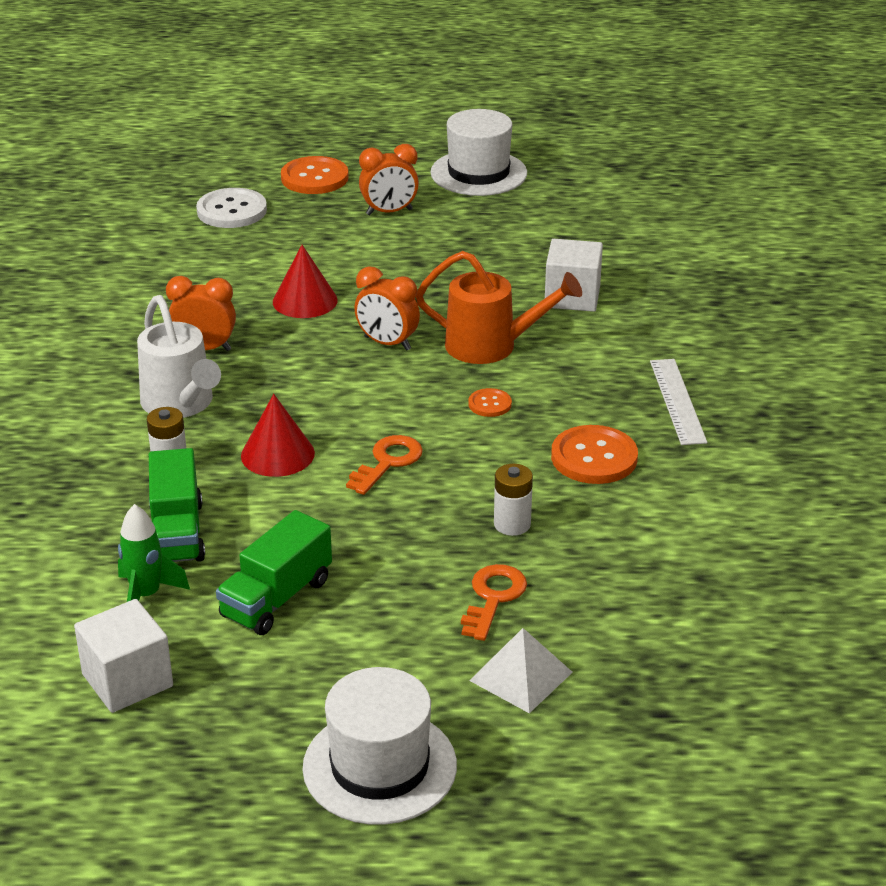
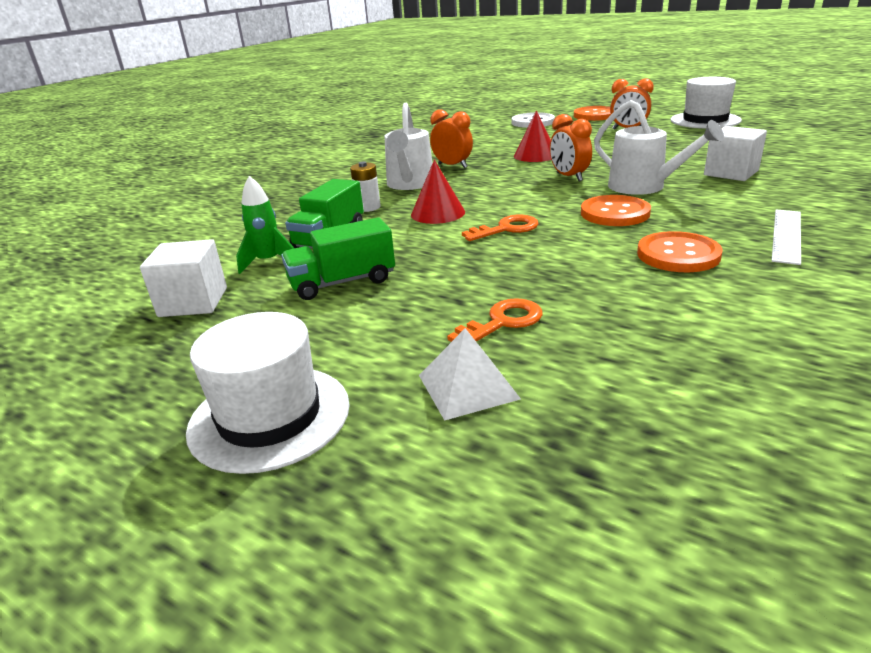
camera: 35 degrees right, 5 degrees down
(490, 404) = (615, 213): orange button -> orange button, size x1.91
(492, 346) = (644, 187): orange watering can -> white watering can
(512, 524) = (567, 280): white battery -> none

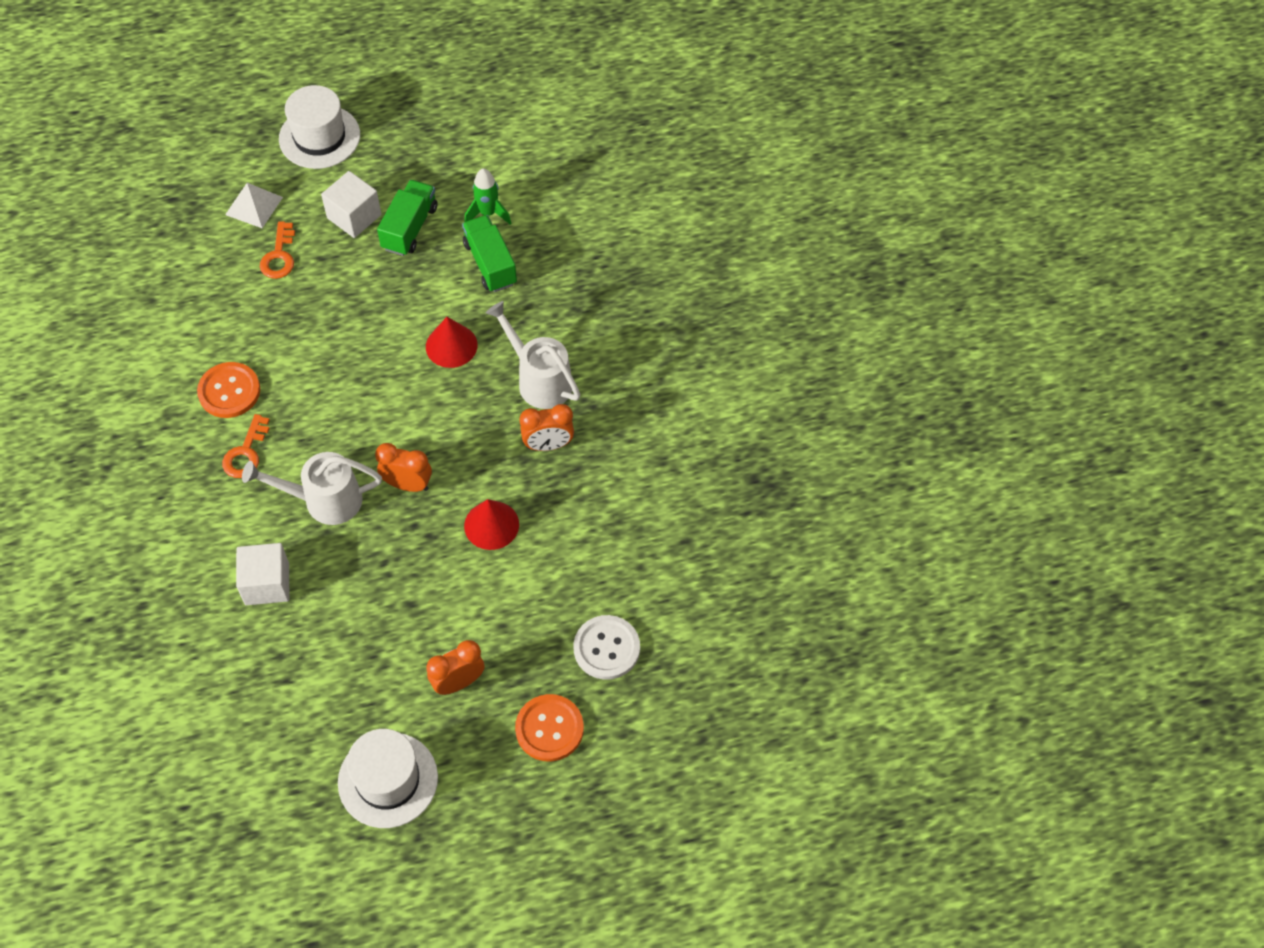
camera: 130 degrees right, 30 degrees up
(193, 302) = (472, 157): white cube -> white cube (354, 216)
(368, 207) = (520, 319): white battery -> none
(506, 229) = (373, 355): orange key -> orange key (246, 453)
(615, 213) = (313, 431): orange button -> none
(786, 235) = (172, 466): white ruler -> none

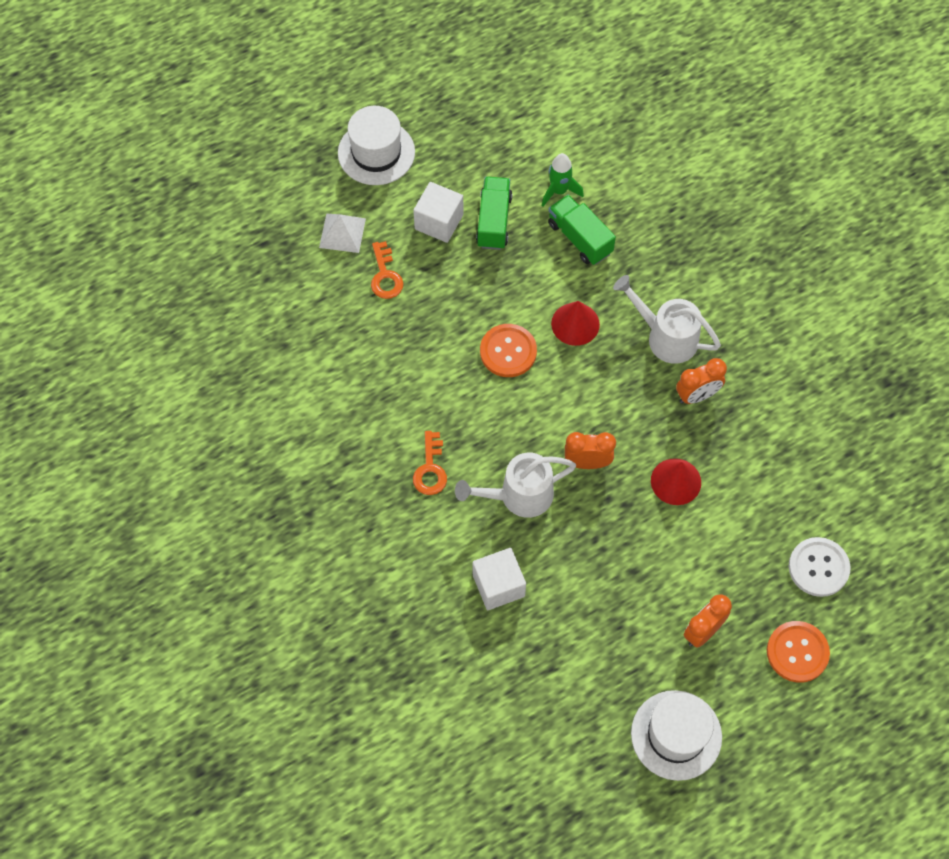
camera: 15 degrees left, 5 degrees up
(229, 391) = (391, 415): orange button -> orange button (508, 351)

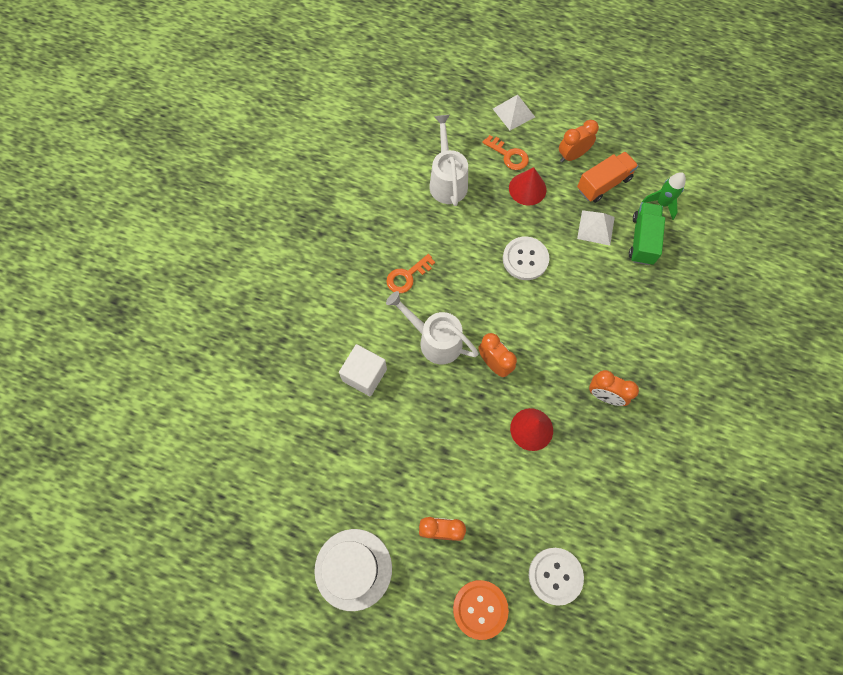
camera: 50 degrees right, 5 degrees up
(376, 152) = (582, 89): white hat -> none
(385, 276) = (509, 155): orange key -> orange key turned 90 degrees counterclockwise
(439, 222) = (572, 155): white cube -> orange clock
(494, 221) = (603, 184): green truck -> orange truck
(508, 351) = (525, 259): orange button -> white button
(532, 266) = (595, 227): none -> white pyramid
(575, 324) = (582, 282): red cone -> red cone (527, 188)
(665, 336) = (627, 343): white watering can -> white watering can (447, 181)

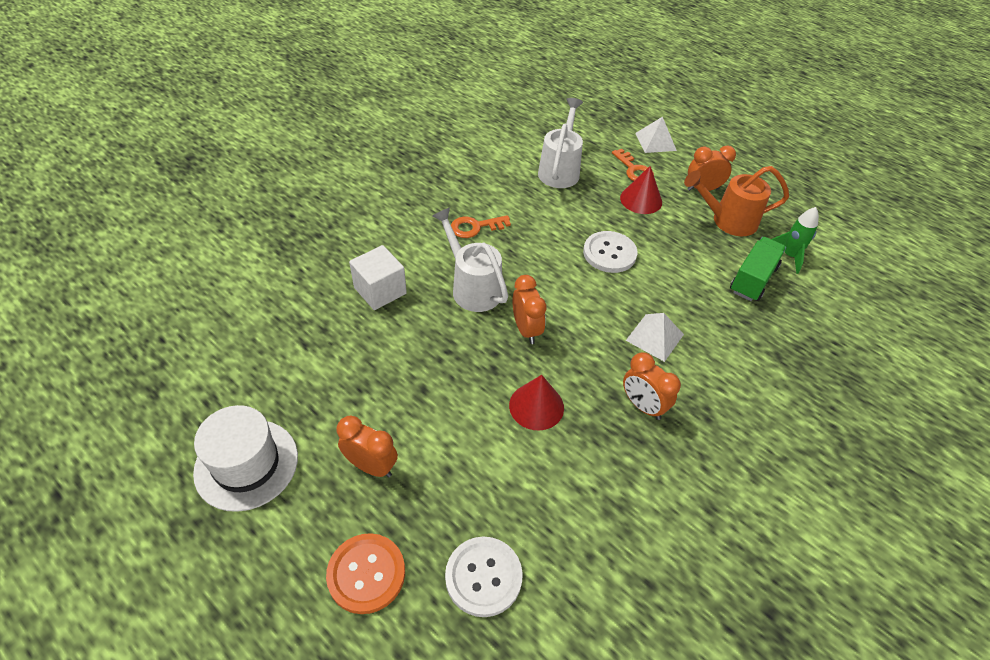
camera: 20 degrees right, 20 degrees down
(595, 227) = (702, 252): white pyramid -> white pyramid (654, 337)
(603, 184) = (727, 220): orange truck -> orange watering can

